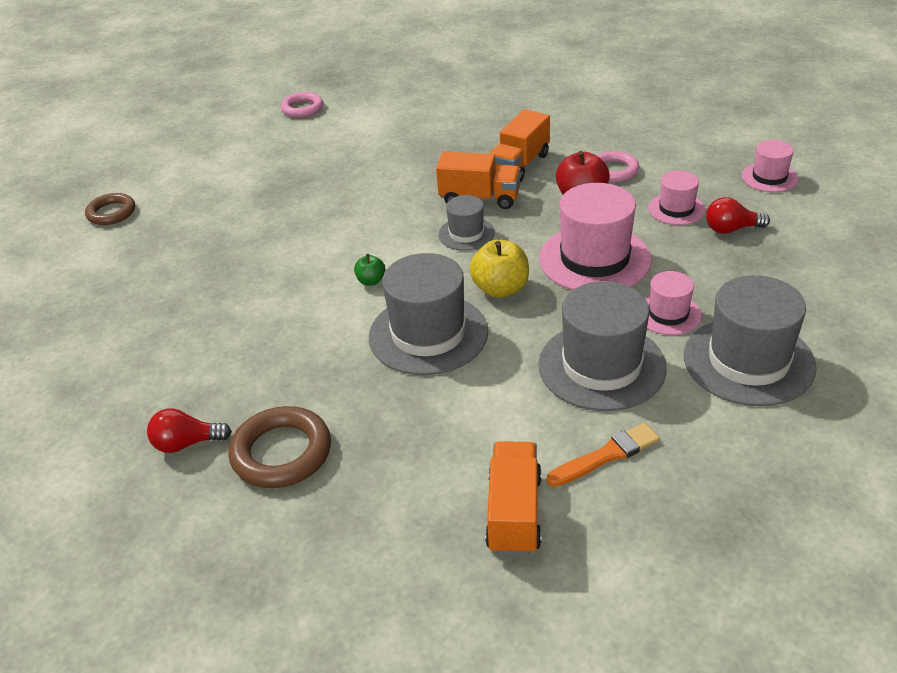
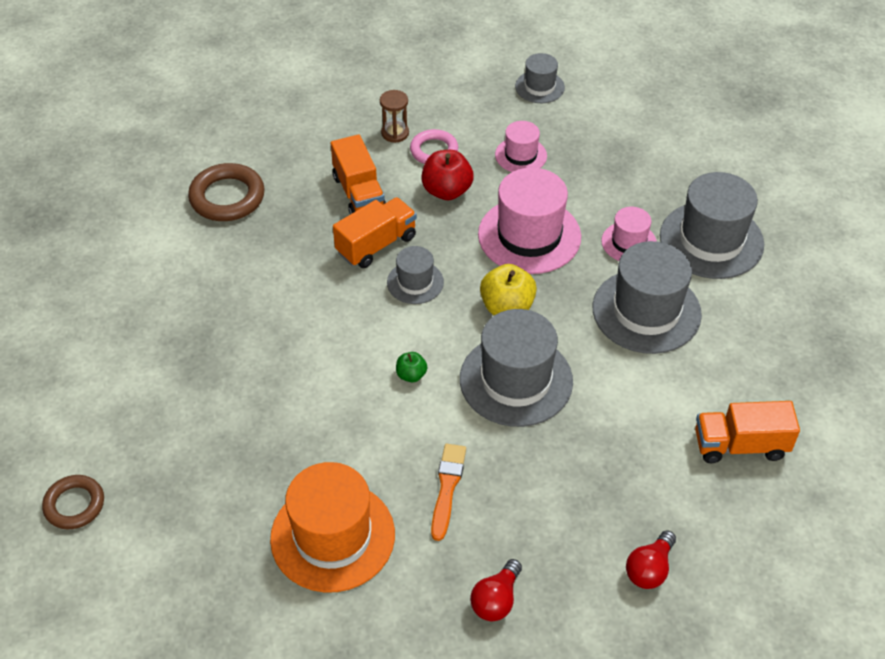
camera: 55 degrees left, 10 degrees up
(178, 327) = (332, 536): none -> orange hat
(281, 453) = (564, 543): brown ring -> brown ring (227, 197)
(302, 108) = (71, 268): pink ring -> none
(514, 513) = (740, 445): orange truck -> orange truck turned 45 degrees counterclockwise
(604, 146) = (395, 133): none -> brown hourglass
(606, 455) = (730, 366): orange brush -> orange brush (447, 488)
(731, 229) = (574, 148): red light bulb -> red light bulb (649, 569)
(769, 177) = (539, 87): pink hat -> grey hat

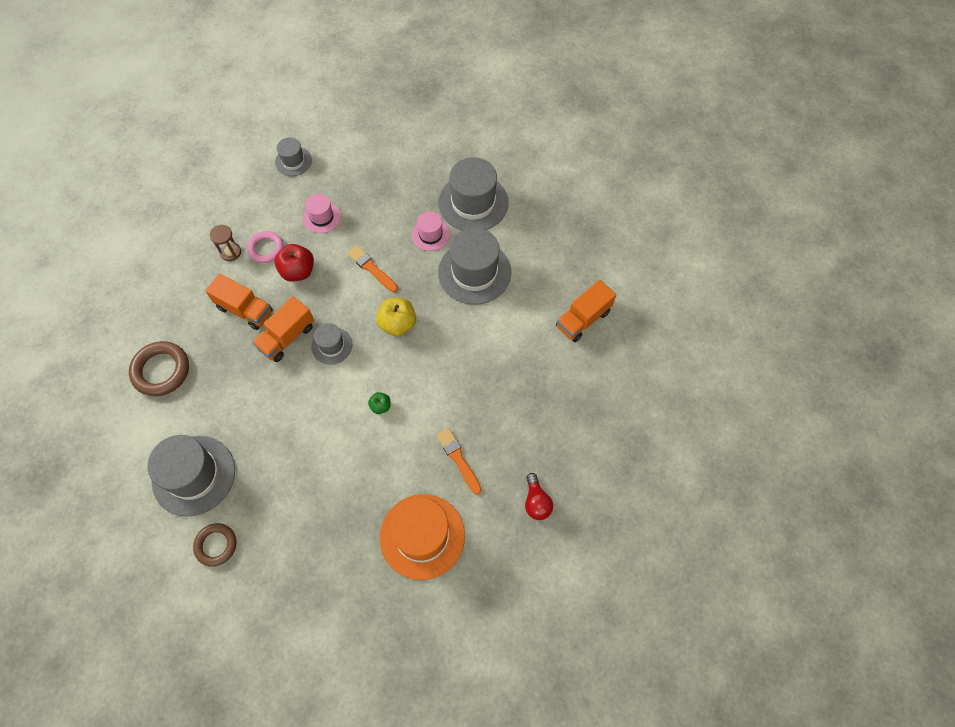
camera: 40 degrees left, 15 degrees up
(74, 505) = (256, 640): brown ring -> brown ring (216, 545)
(376, 245) = (287, 337): orange truck -> orange truck turned 150 degrees counterclockwise
(516, 380) = (440, 366): grey hat -> grey hat (194, 475)
(529, 235) = (371, 268): pink hat -> orange brush
(649, 569) = (595, 424): red light bulb -> none

